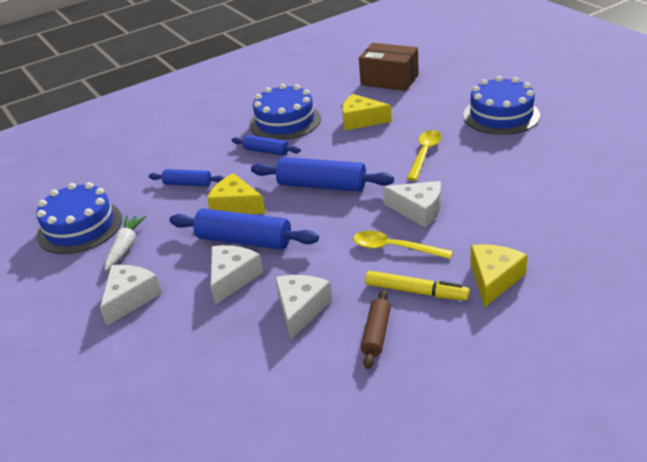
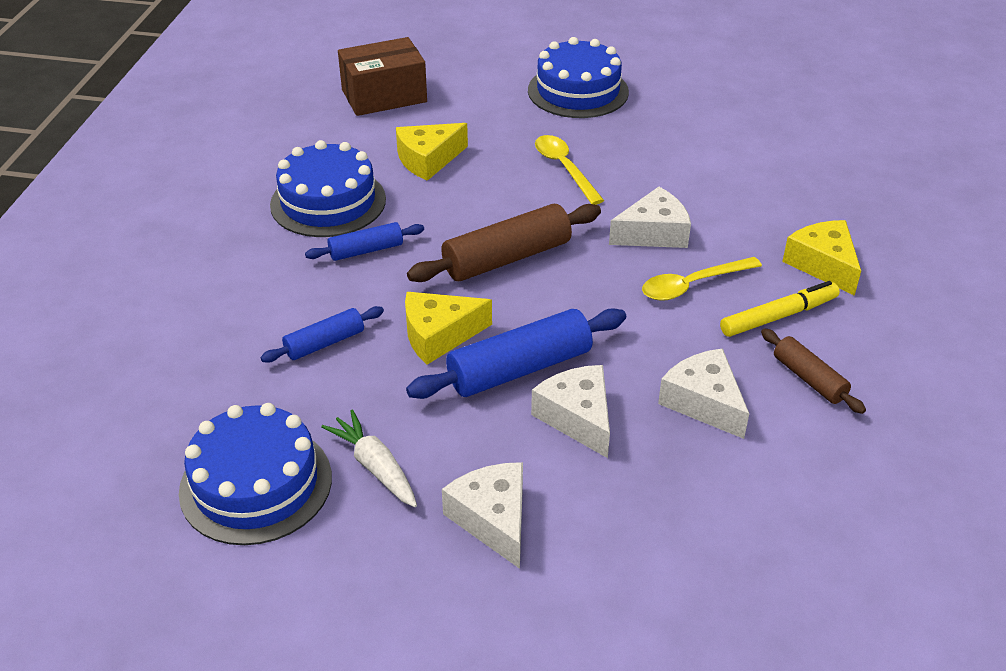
camera: 50 degrees left, 5 degrees up
(322, 185) = (507, 258): blue rolling pin -> brown rolling pin

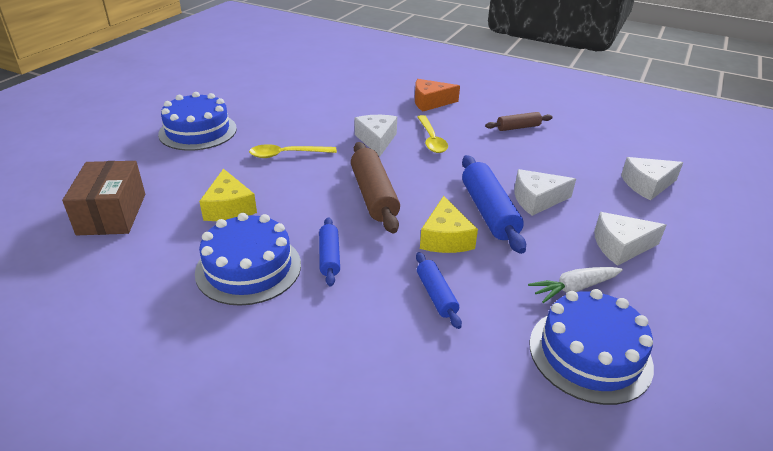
camera: 75 degrees left, 5 degrees down
(704, 402) = (530, 158): white cheese -> white cheese (647, 185)
(779, 316) = (467, 123): yellow marker -> none
(823, 265) = (430, 102): yellow cheese -> orange cheese

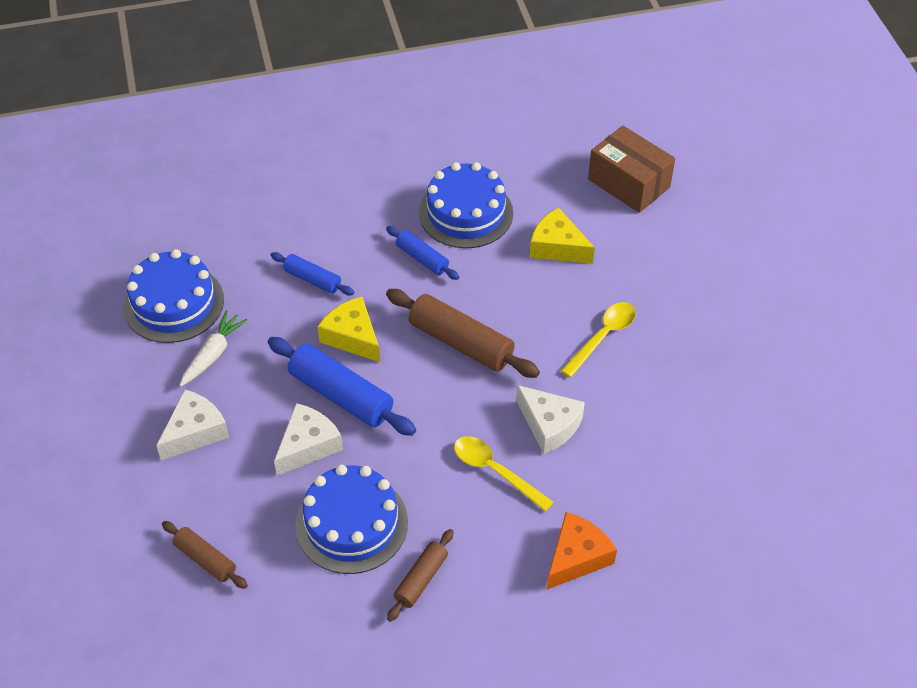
camera: 140 degrees right, 15 degrees up
(198, 131) = (731, 305): blue cake -> blue cake (351, 523)
(647, 185) = (205, 559): white cheese -> brown rolling pin

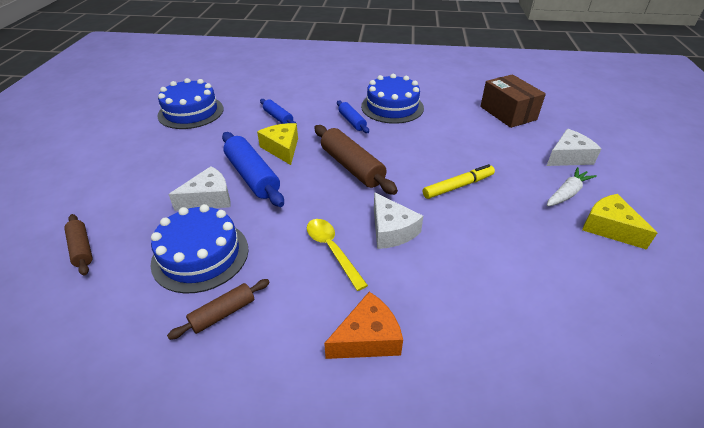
camera: 20 degrees right, 10 degrees down
(195, 432) = (146, 173): white cheese -> white cheese (568, 157)
(213, 354) = (192, 138): white carrot -> white carrot (567, 193)
(557, 247) = (445, 133): yellow cheese -> yellow cheese (609, 227)
(603, 337) = (458, 186): yellow spoon -> yellow marker

